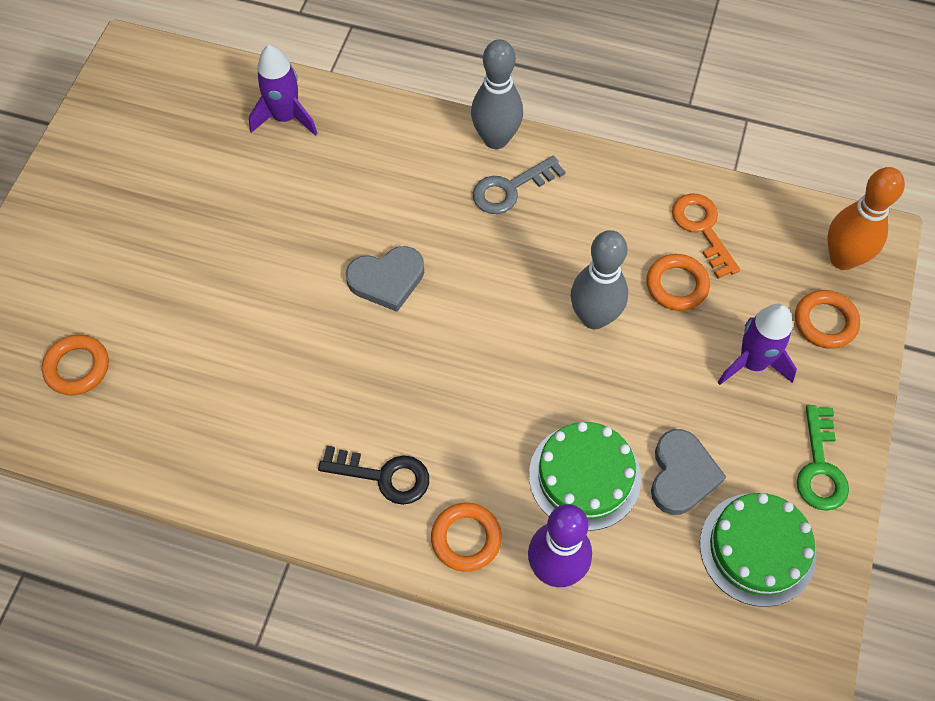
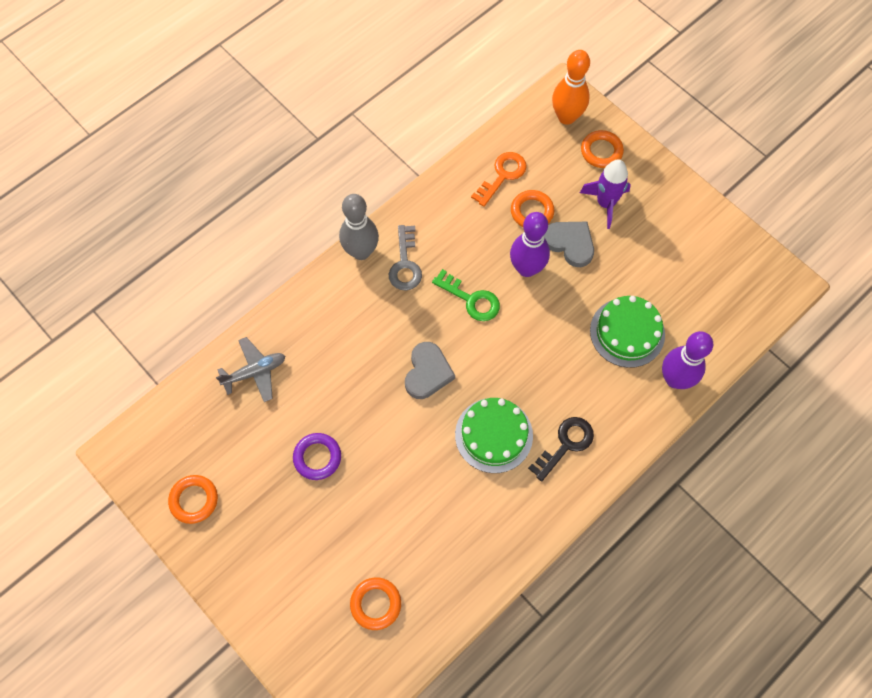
camera: 60 degrees left, 5 degrees up
(219, 224) = (317, 457): none -> purple ring
(286, 117) = (255, 372): purple rocket -> grey plane
(466, 538) = (631, 418): orange ring -> orange ring (194, 500)
(594, 317) = (526, 268): grey bowling pin -> purple bowling pin
(682, 475) = (654, 281): grey heart -> grey heart (570, 243)
(702, 229) = (502, 175): orange key -> orange key turned 120 degrees clockwise
(757, 549) = (717, 269): green cake -> green cake (493, 435)
(820, 467) = (687, 209): green key -> green key (471, 299)

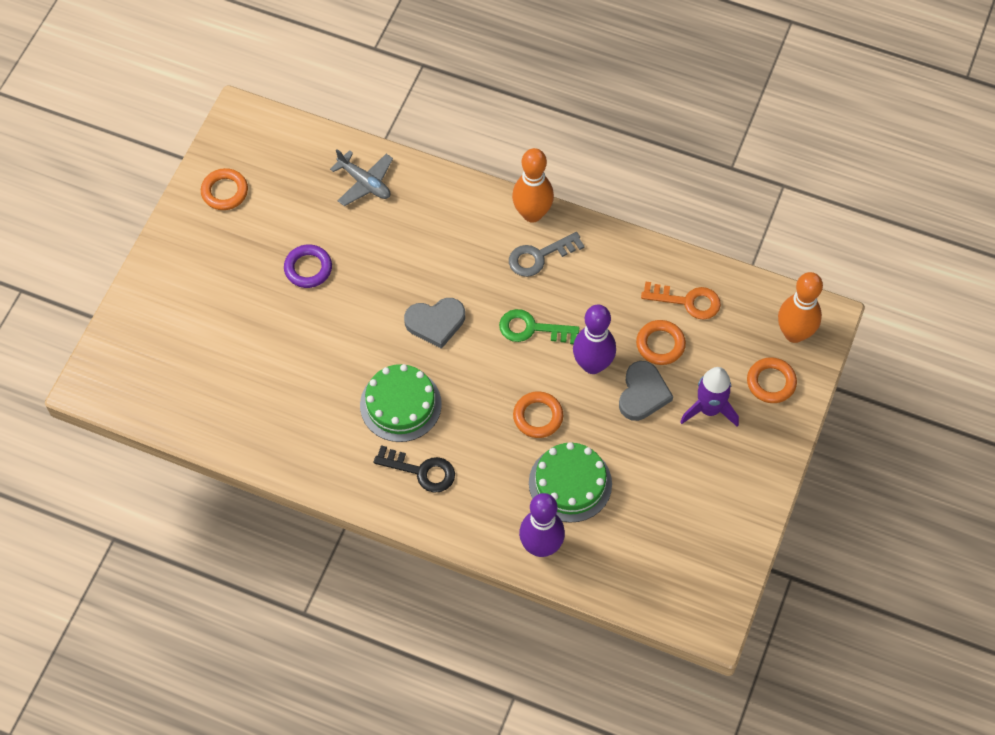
camera: 65 degrees right, 5 degrees down
(361, 251) = (532, 214): grey bowling pin -> orange bowling pin
(375, 604) = (197, 372): orange ring -> orange ring (538, 417)
(471, 299) = (532, 329): green key -> green key turned 90 degrees clockwise

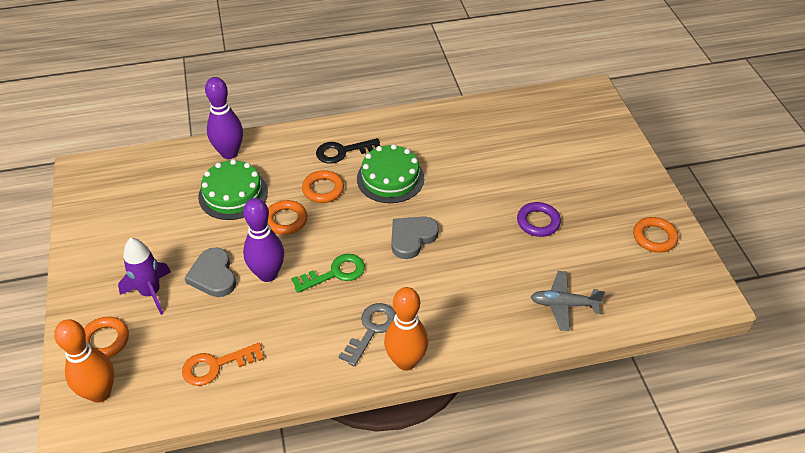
camera: 145 degrees right, 15 degrees down
(660, 344) = (220, 318): orange ring -> orange ring (323, 189)

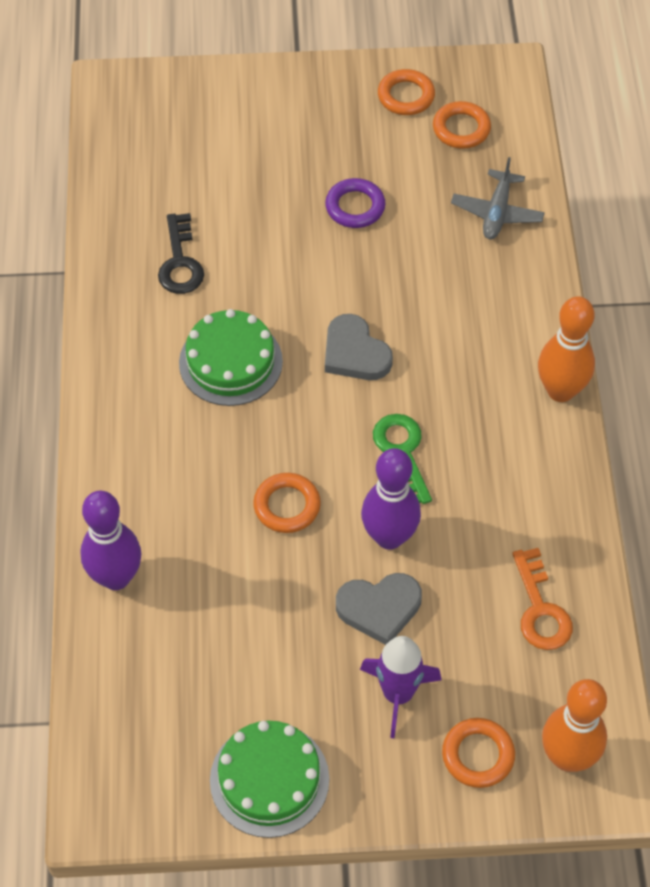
camera: 80 degrees left, 10 degrees up
(233, 194) = (214, 575): green cake -> green cake (269, 779)
(323, 189) = (233, 451): orange ring -> orange ring (461, 129)
(343, 152) = (156, 416): black key -> black key (180, 262)
(371, 330) = (506, 421): grey key -> none

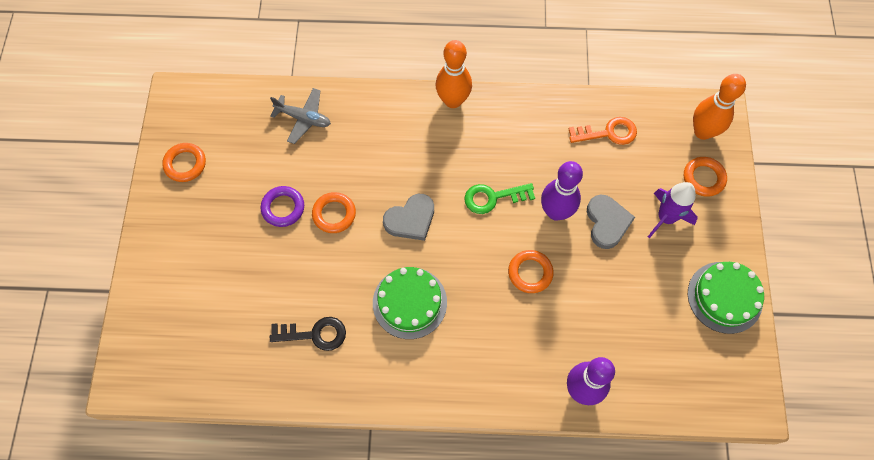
camera: 85 degrees left, 10 degrees up
(461, 129) = (224, 131): orange ring -> orange ring (334, 214)

